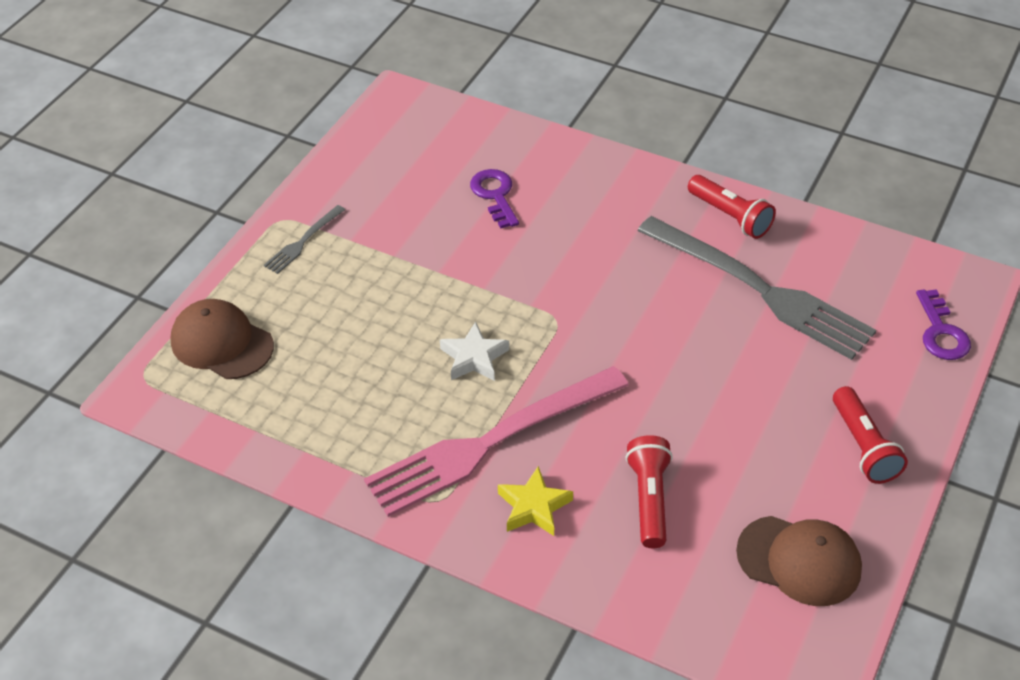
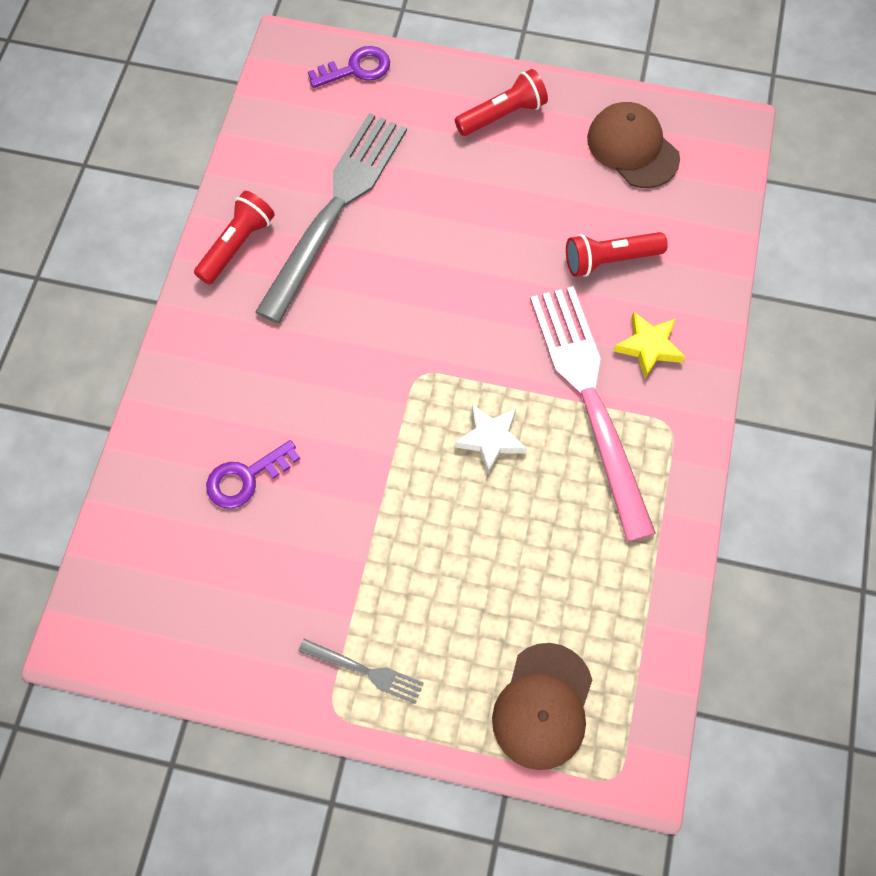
camera: 105 degrees left, 20 degrees up
(490, 442) = (590, 399): pink fork -> pink fork turned 150 degrees counterclockwise
(799, 560) = (632, 148): brown cap -> brown cap turned 45 degrees counterclockwise

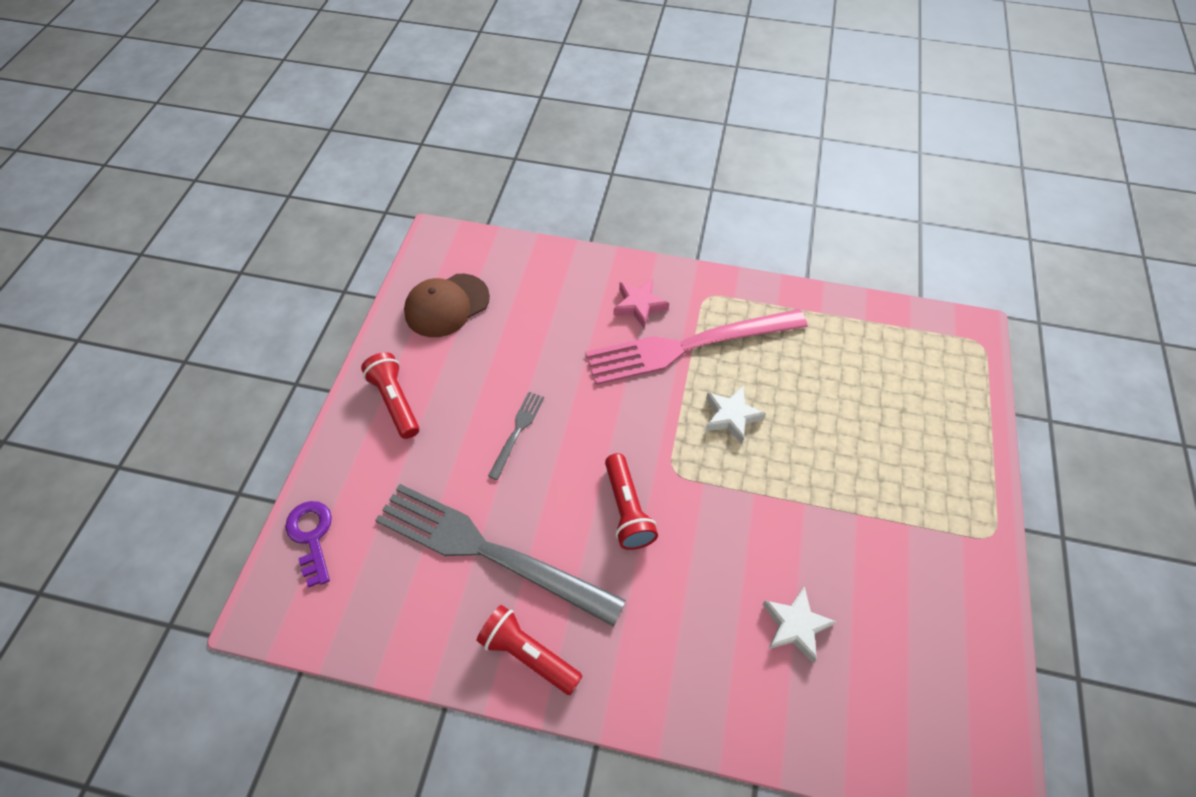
camera: 90 degrees left, 10 degrees down
(246, 478) = (795, 625): purple key -> white star
(365, 671) = (952, 512): grey fork -> grey fork (517, 431)
(543, 706) = (944, 386): brown cap -> none
(609, 260) = (558, 327): red flashlight -> red flashlight (627, 509)
(649, 347) = (639, 305): yellow star -> pink star

